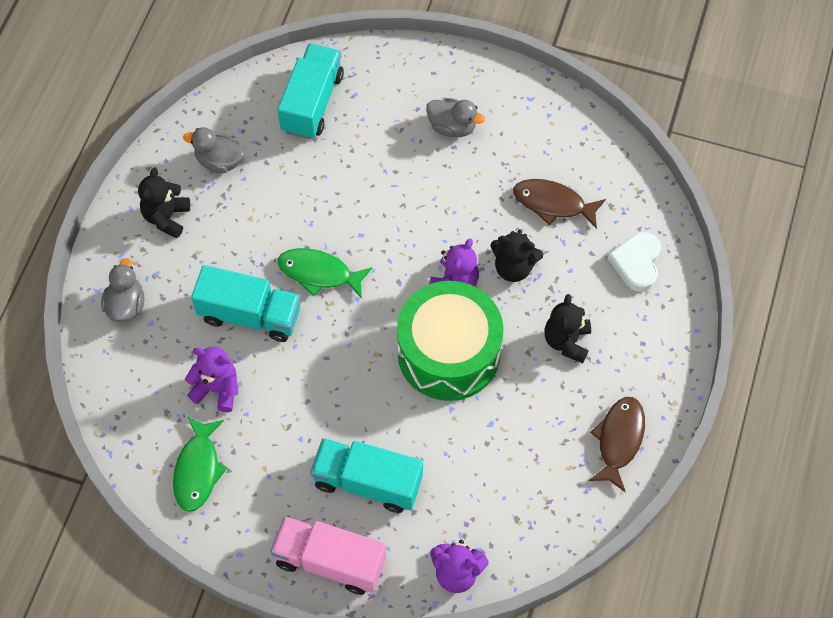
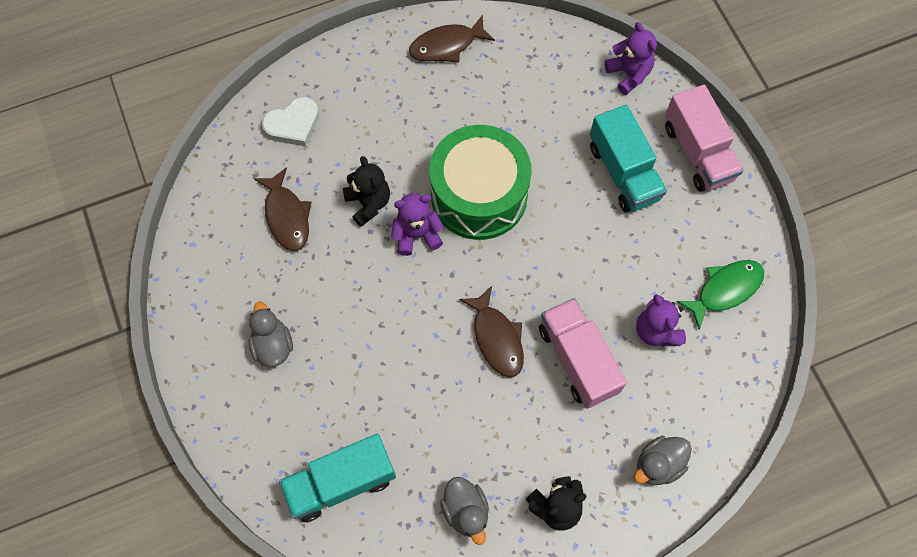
camera: 130 degrees left, 5 degrees up
(250, 315) = (578, 359): turquoise truck -> pink truck
(319, 273) = (496, 338): green fish -> brown fish
(566, 341) = (399, 126): black teddy bear -> none

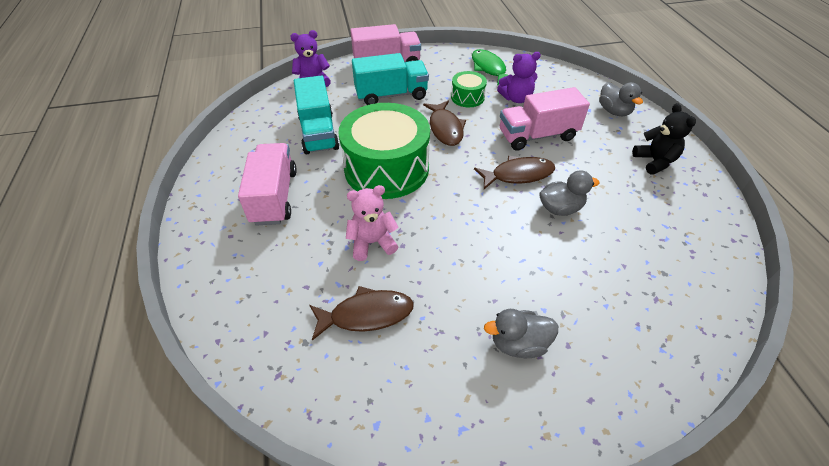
camera: 80 degrees left, 20 degrees down
(293, 125) = (256, 297): white heart -> none
(341, 482) = (663, 296): turquoise truck -> turquoise truck (318, 133)
(368, 203) = (372, 243): black teddy bear -> pink teddy bear
(415, 99) = (274, 197): none -> pink truck
(417, 234) = (414, 212): purple teddy bear -> none
(446, 45) = (231, 170): brown fish -> brown fish (445, 128)
(466, 511) = (670, 211): grey duck -> grey duck (560, 208)
(642, 267) = (467, 97): none -> green drum

